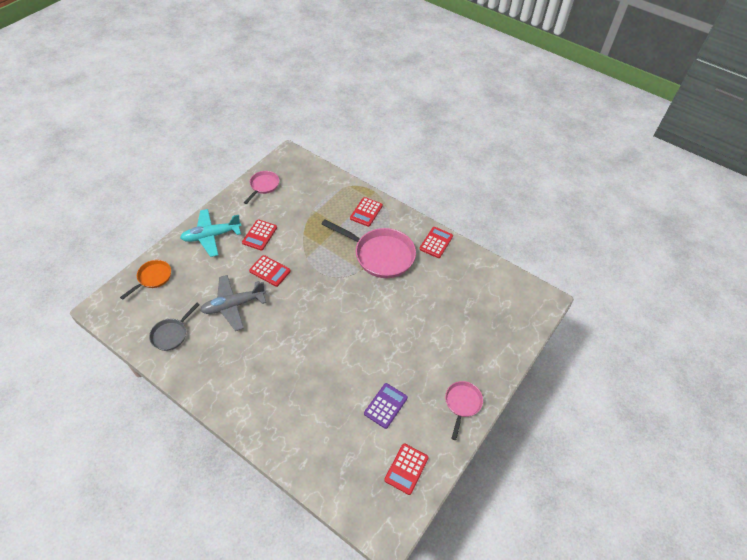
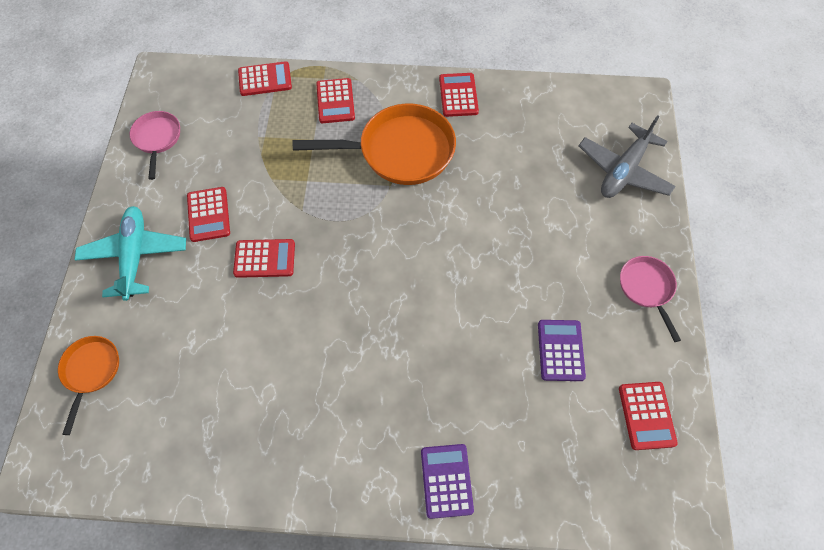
camera: 30 degrees left, 10 degrees up
(171, 334) = (189, 438): grey pan -> none
(211, 236) = (135, 256): turquoise plane -> turquoise plane turned 135 degrees clockwise
(233, 305) = (250, 339): grey plane -> grey plane (623, 170)
(274, 431) = (446, 480): none -> purple calculator
(338, 183) = (265, 79): none -> red calculator
(380, 255) = (399, 151): pink pan -> orange pan

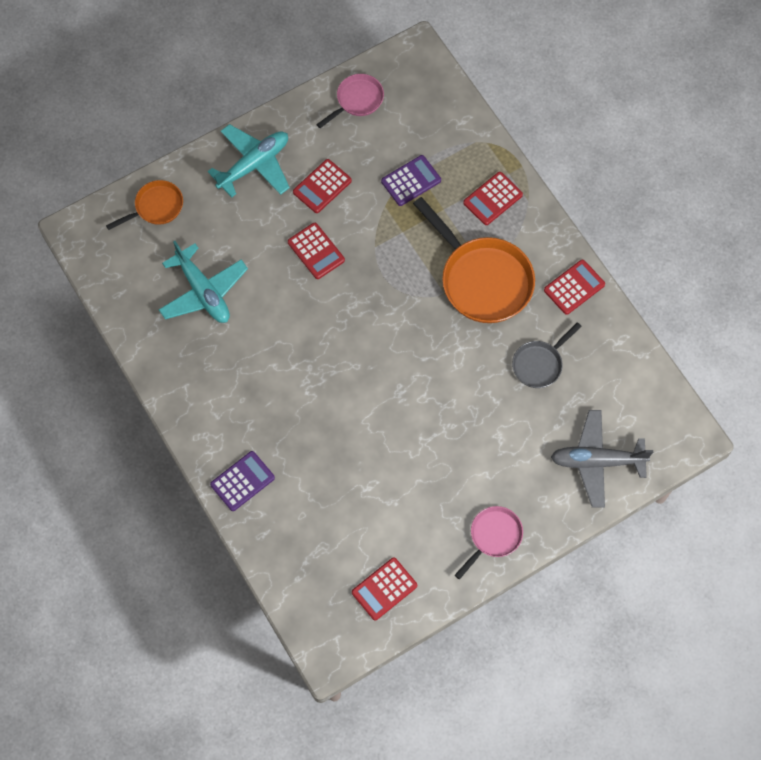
camera: 55 degrees right, 5 degrees up
(217, 385) = (203, 292): none -> turquoise plane
(265, 79) = (472, 132): red calculator -> none
(507, 157) = (539, 364): none -> grey pan
(560, 350) = (393, 501): purple calculator -> purple calculator (411, 181)

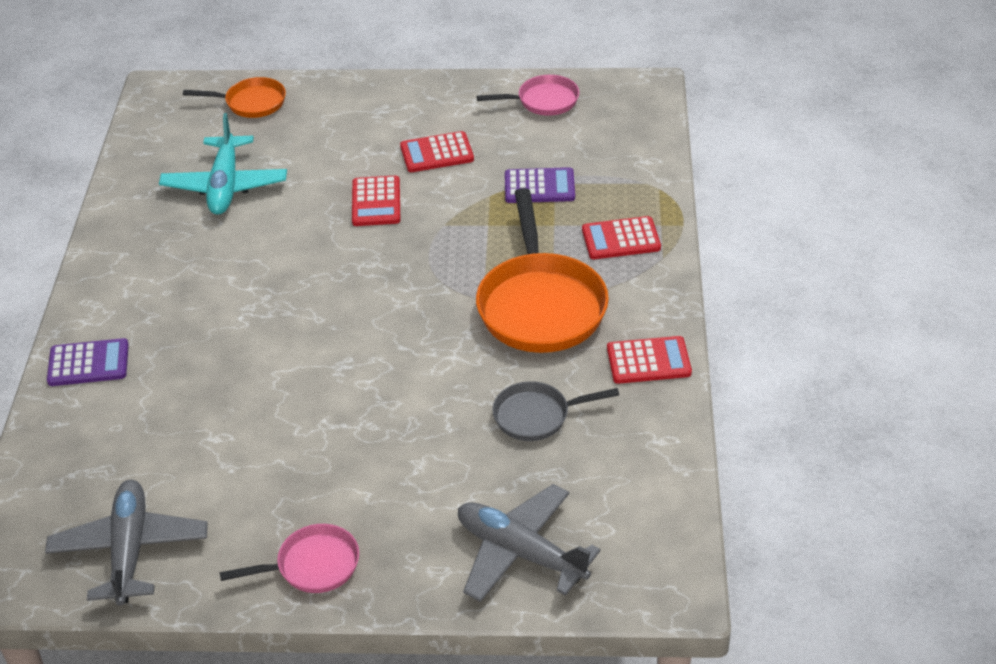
camera: 35 degrees right, 25 degrees down
(254, 165) = (383, 109): turquoise plane -> none
(384, 589) = (130, 550): red calculator -> grey plane

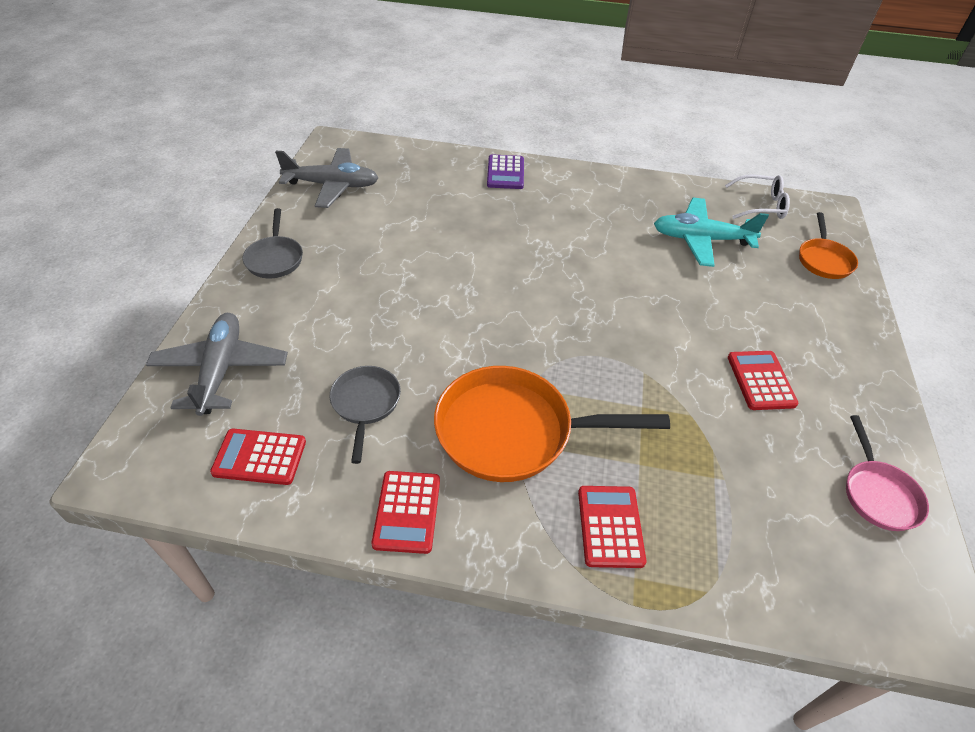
camera: 95 degrees right, 5 degrees up
(153, 139) = (761, 205): none -> white glasses
(312, 566) = (275, 258): pink pan -> grey pan
(376, 202) = (679, 328): red calculator -> red calculator (260, 457)
(520, 553) = (221, 370): grey plane -> grey plane turned 45 degrees counterclockwise
(539, 187) = (707, 462): purple calculator -> none

